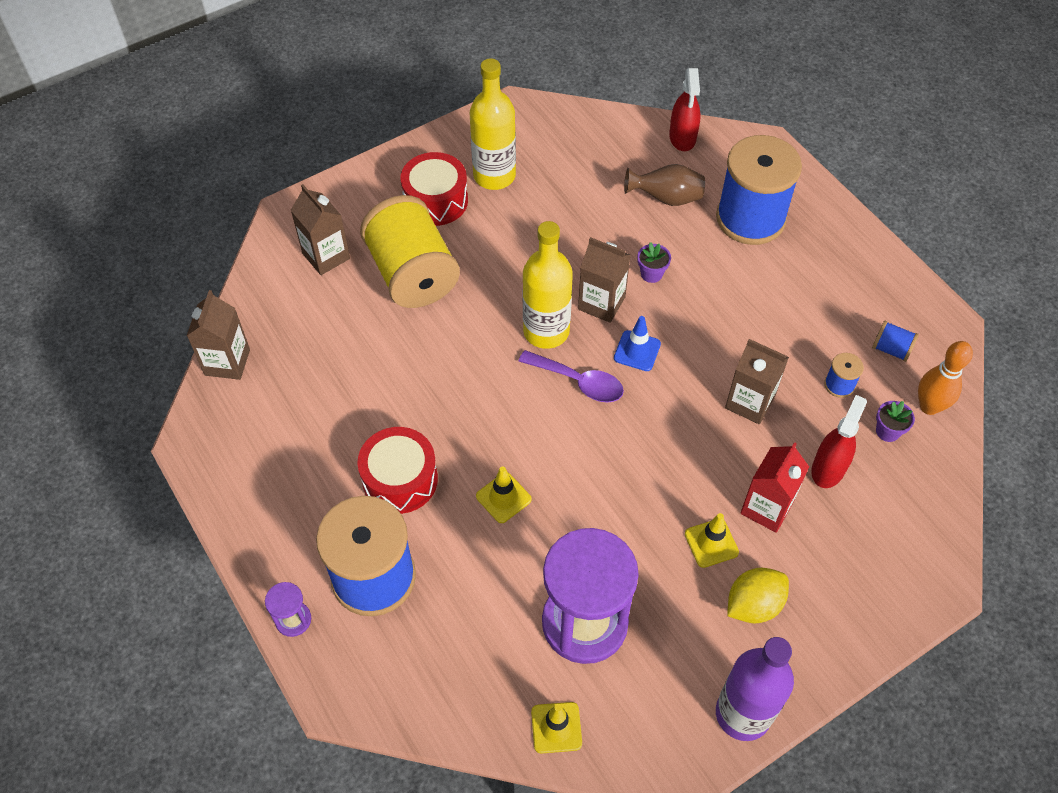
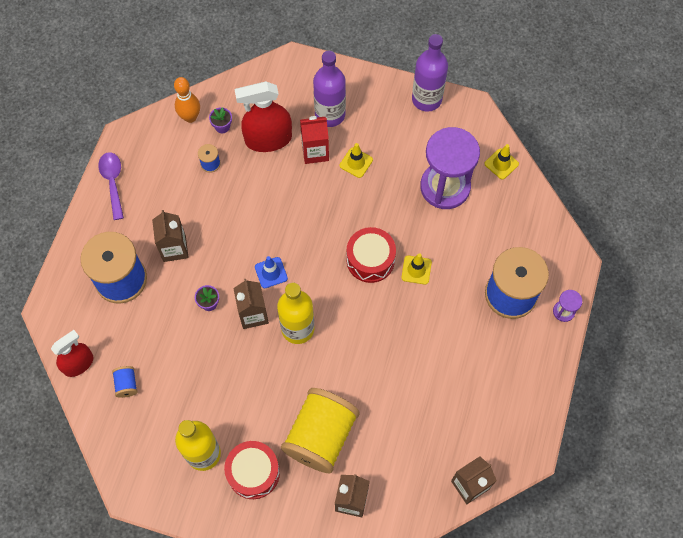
camera: 130 degrees left, 10 degrees up
(400, 479) = (452, 327): red drum -> red drum (370, 260)
(578, 382) = (317, 287): purple spoon -> purple spoon (113, 182)
(666, 198) = (141, 336): brown vase -> none
(749, 402) = (258, 197): brown carton -> brown carton (174, 248)
(753, 605) = (371, 126): yellow lemon -> none
(813, 566) = (330, 114): none -> purple bottle
(828, 468) = (268, 139): red spray bottle -> red spray bottle, size x1.54
(891, 349) = (165, 153): blue spool -> blue spool (127, 384)

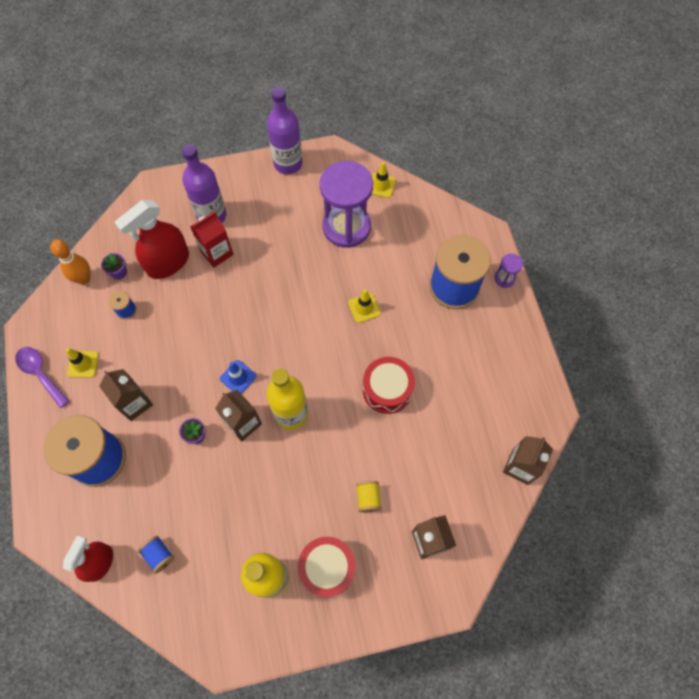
camera: 30 degrees left, 0 degrees up
(321, 436) = (368, 498): yellow spool -> yellow spool, size x0.40
(356, 162) = (258, 244): yellow traffic cone -> yellow traffic cone (83, 364)
(370, 260) = (320, 320): red drum -> red drum (387, 389)

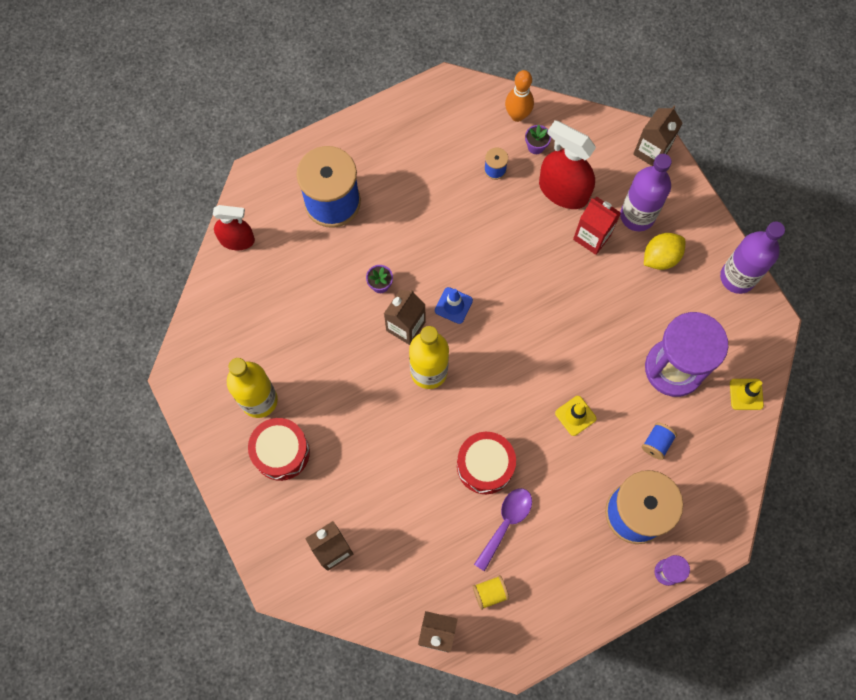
camera: 75 degrees right, 5 degrees up
(41, 373) = (403, 116): purple spoon -> purple spoon (506, 523)
(83, 364) = (424, 151): yellow traffic cone -> none
(135, 403) = (397, 214): brown carton -> brown carton (651, 151)
(159, 555) = (256, 290): blue spool -> blue spool (656, 443)
(253, 209) = (660, 257): none -> yellow lemon
(368, 498) = (360, 475): yellow spool -> yellow spool (490, 593)

